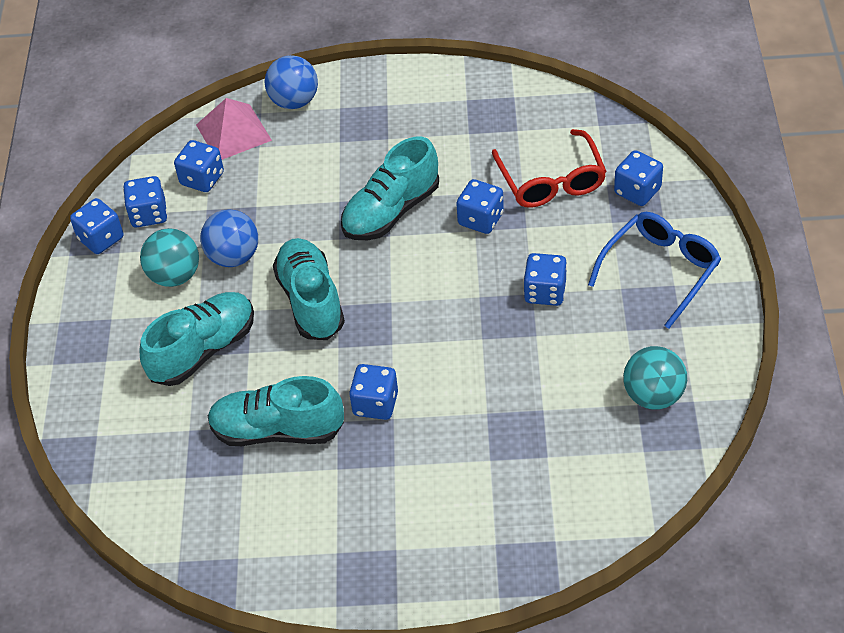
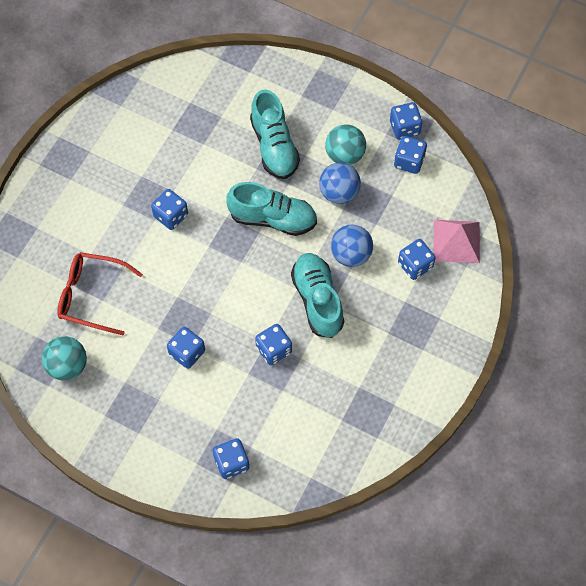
camera: 115 degrees right, 15 degrees up
(202, 179) = (422, 204): blue dice -> blue dice (415, 265)
(277, 430) = (188, 158): turquoise shoe -> none
(294, 101) = (464, 292): blue ball -> blue ball (351, 254)
(551, 180) = (278, 413): red glasses -> red glasses (92, 296)
(660, 271) = (155, 432): blue glasses -> none

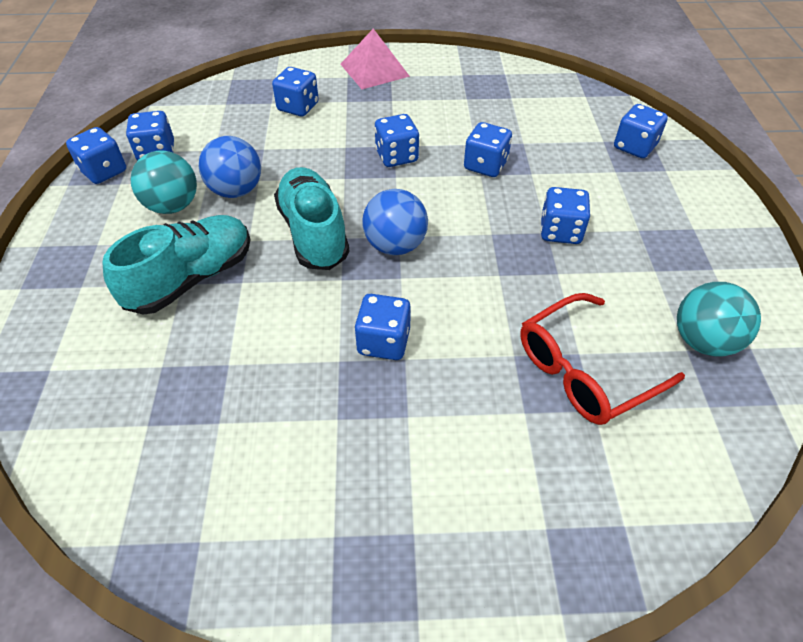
camera: 120 degrees left, 15 degrees down
(92, 296) = (585, 370): red glasses -> red glasses turned 75 degrees clockwise
(317, 300) = (396, 156): turquoise shoe -> blue dice
(351, 254) = (318, 153): blue ball -> blue ball (395, 245)
(456, 241) = (248, 91): pink pyramid -> pink pyramid (374, 70)

